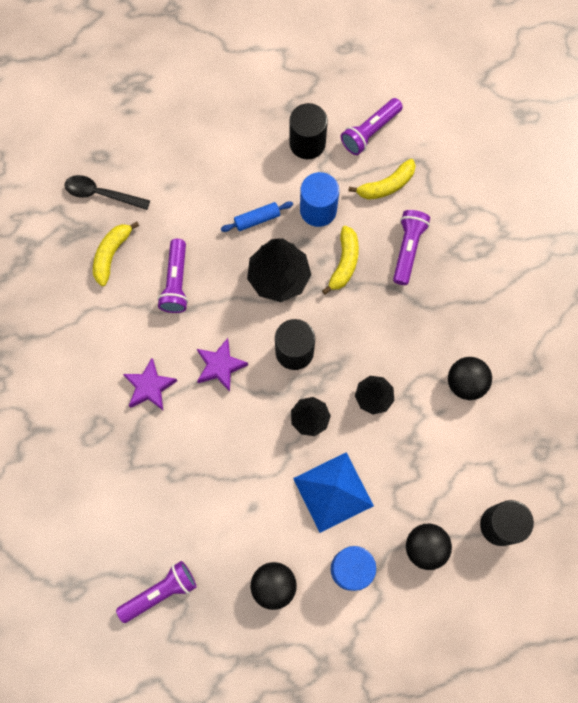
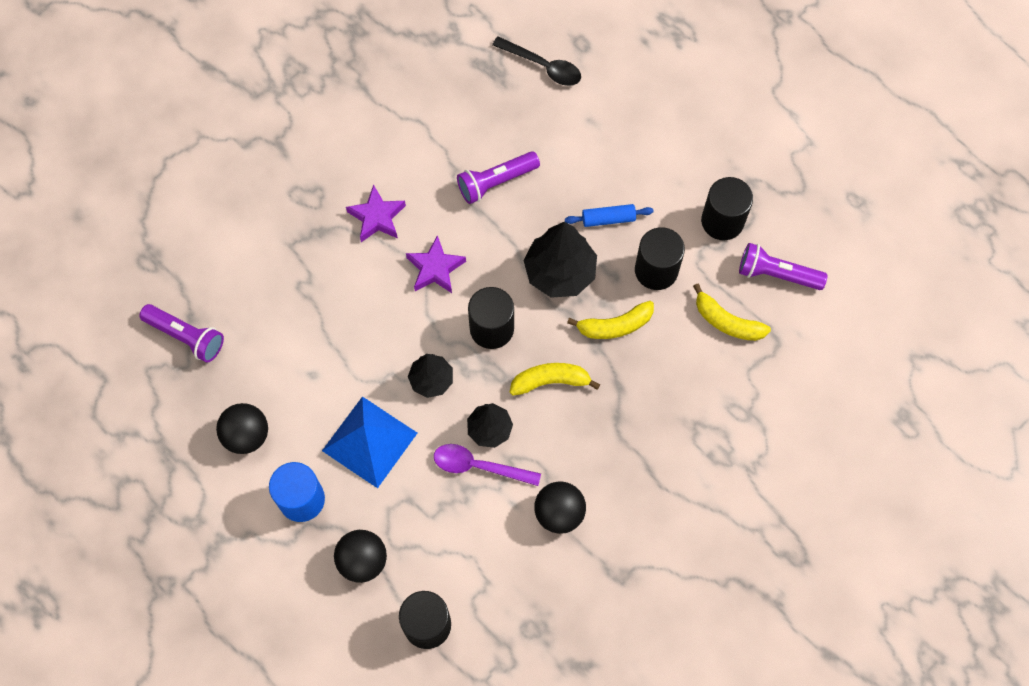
camera: 60 degrees right, 5 degrees down
(101, 194) = (543, 66): black spoon -> black spoon turned 135 degrees clockwise
(111, 255) = (487, 110): yellow banana -> yellow banana (550, 381)
(257, 219) = (608, 219): blue rolling pin -> blue rolling pin turned 45 degrees counterclockwise
(318, 210) = (656, 270): blue cylinder -> black cylinder
(398, 421) = (478, 466): none -> purple spoon
(407, 249) = (669, 380): purple flashlight -> none

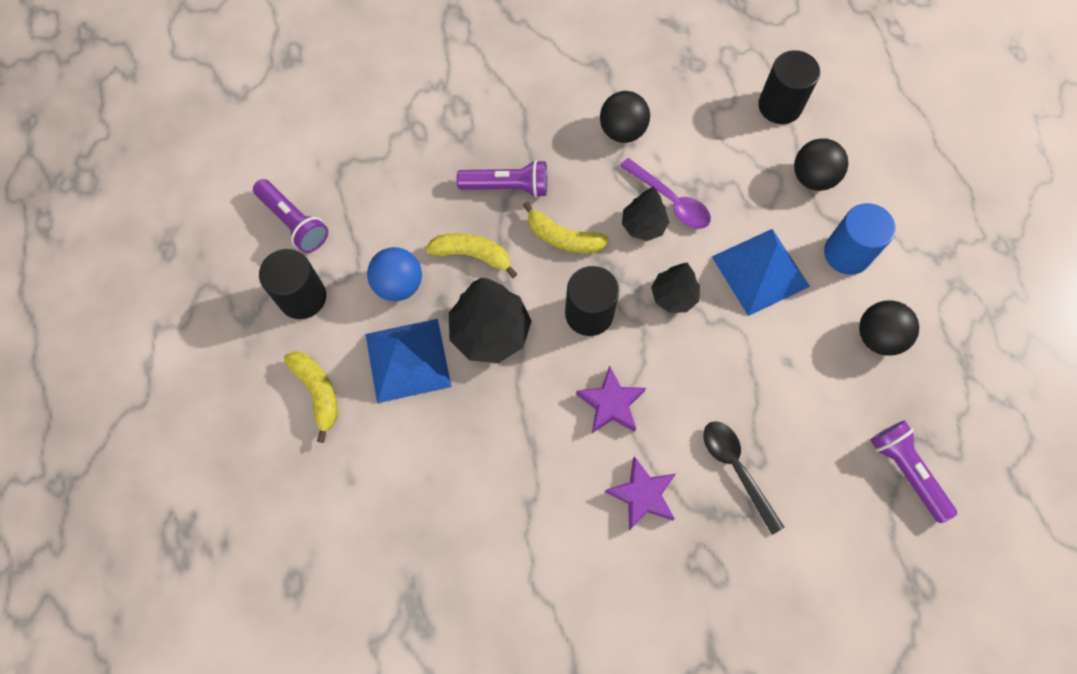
camera: 150 degrees left, 0 degrees up
(496, 182) = (494, 464): purple flashlight -> purple flashlight (507, 187)
(543, 66) = (355, 578): black spoon -> black spoon (736, 469)
(608, 219) = (408, 360): blue rolling pin -> blue pyramid
(656, 270) = (399, 285): black cylinder -> blue ball
(727, 322) = (370, 205): yellow banana -> yellow banana (318, 392)

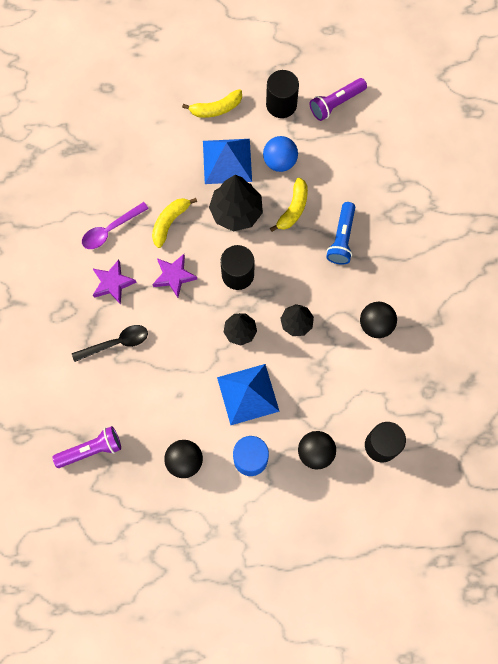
camera: 100 degrees right, 5 degrees up
(507, 187) = (342, 238): purple flashlight -> blue flashlight
(563, 238) = (296, 268): yellow banana -> yellow banana (169, 222)
(670, 201) = (313, 346): purple spoon -> purple spoon (110, 230)

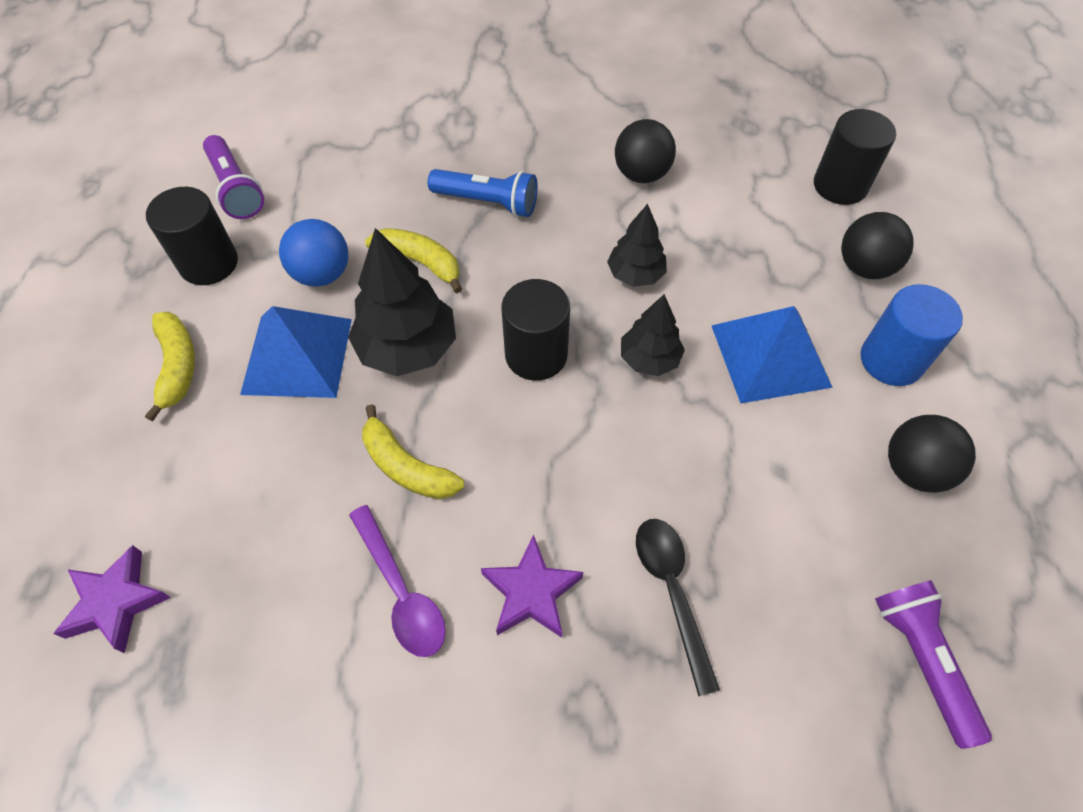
camera: 85 degrees left, 15 degrees down
(174, 276) = (528, 465): purple star -> purple star (116, 602)

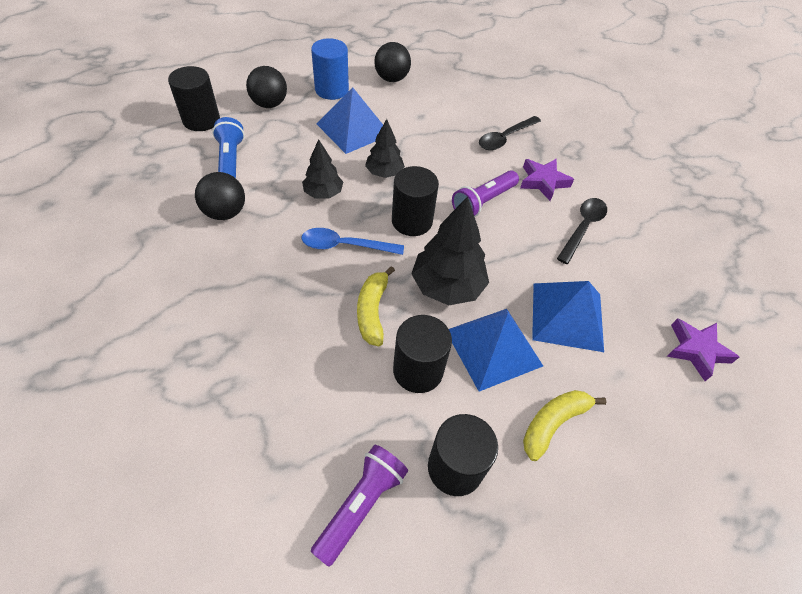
camera: 120 degrees left, 5 degrees down
(278, 463) = (567, 316): none -> blue pyramid
(322, 274) = (418, 370): blue ball -> black cylinder
(401, 592) = (583, 227): purple spoon -> black spoon
(407, 467) = (522, 252): yellow banana -> none
(487, 202) = (292, 293): blue flashlight -> blue flashlight (230, 162)
(531, 268) = (345, 245): none -> blue spoon
(922, 660) = (476, 71): purple flashlight -> purple flashlight (483, 202)

